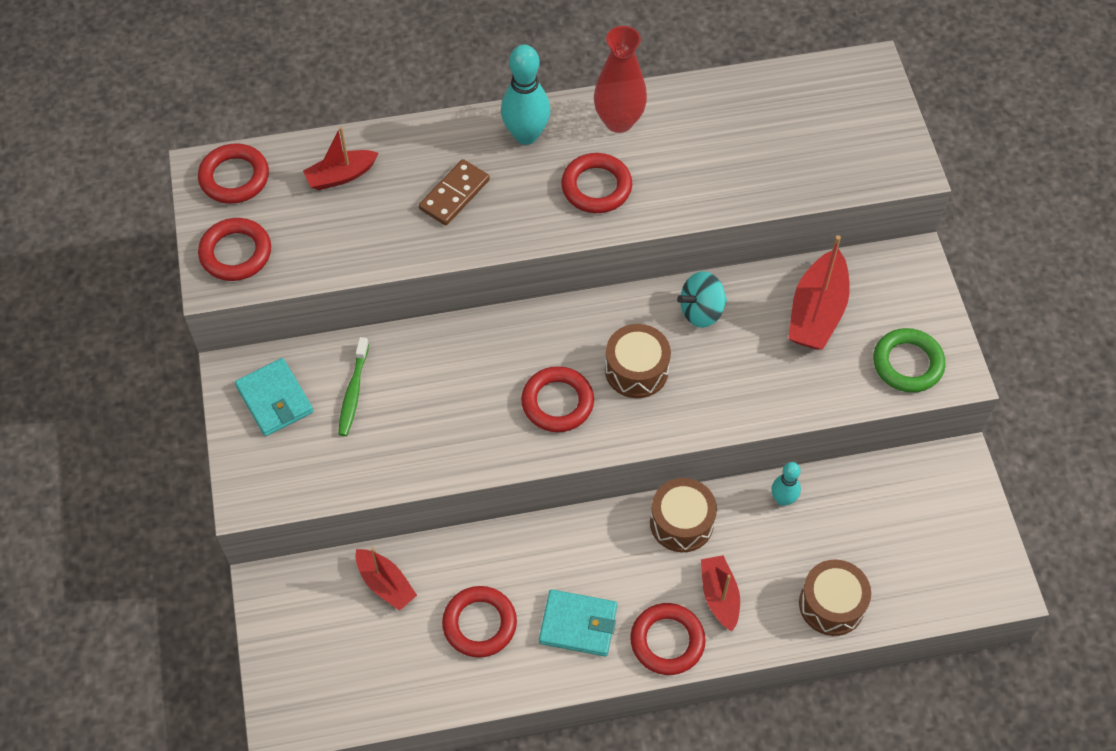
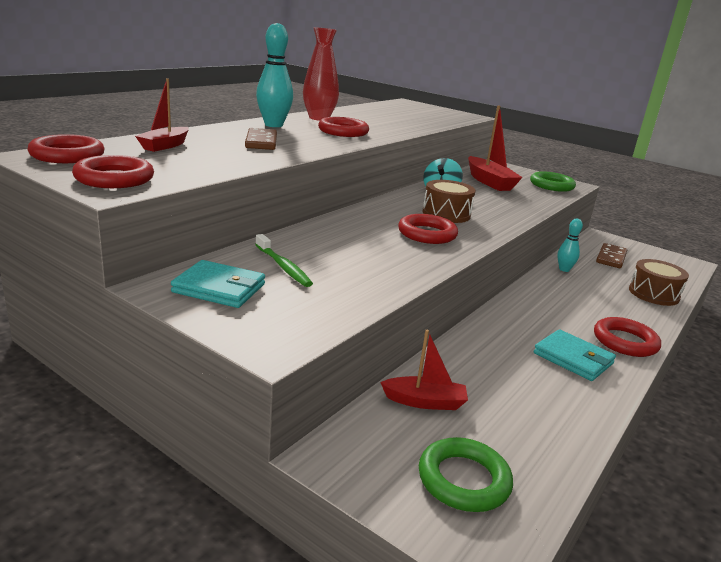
camera: 45 degrees left, 35 degrees down
(330, 667) = (463, 480): none -> green ring
(479, 624) = (521, 389): red ring -> none
(578, 625) = (573, 358): turquoise wallet -> turquoise wallet turned 75 degrees clockwise
(681, 522) = (539, 294): brown drum -> none
(719, 596) = (609, 312): red boat -> none
(891, 514) = (611, 258): none -> brown domino

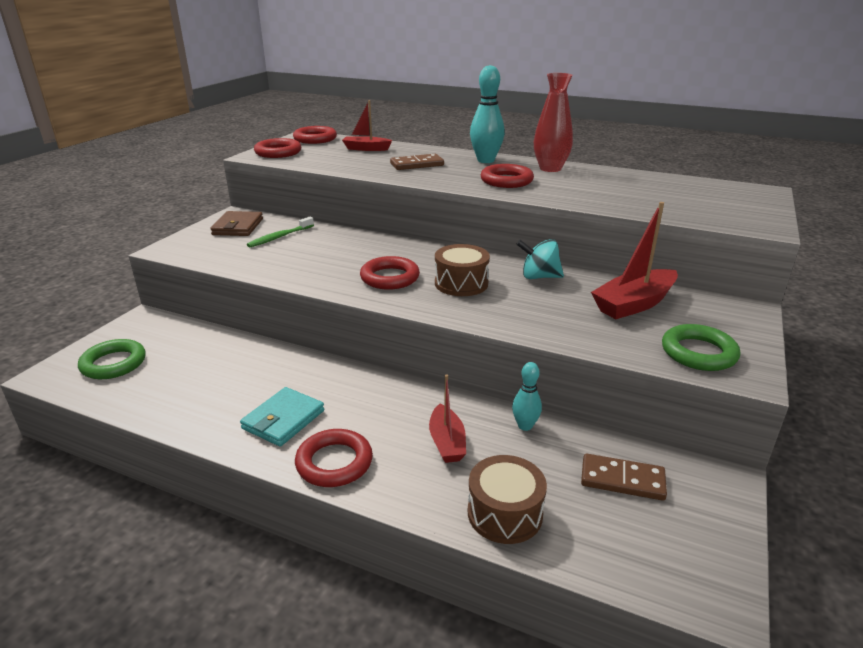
camera: 80 degrees right, 5 degrees up
(219, 288) = (238, 227): turquoise wallet -> brown wallet
(425, 402) = (200, 344): red boat -> red boat (447, 442)

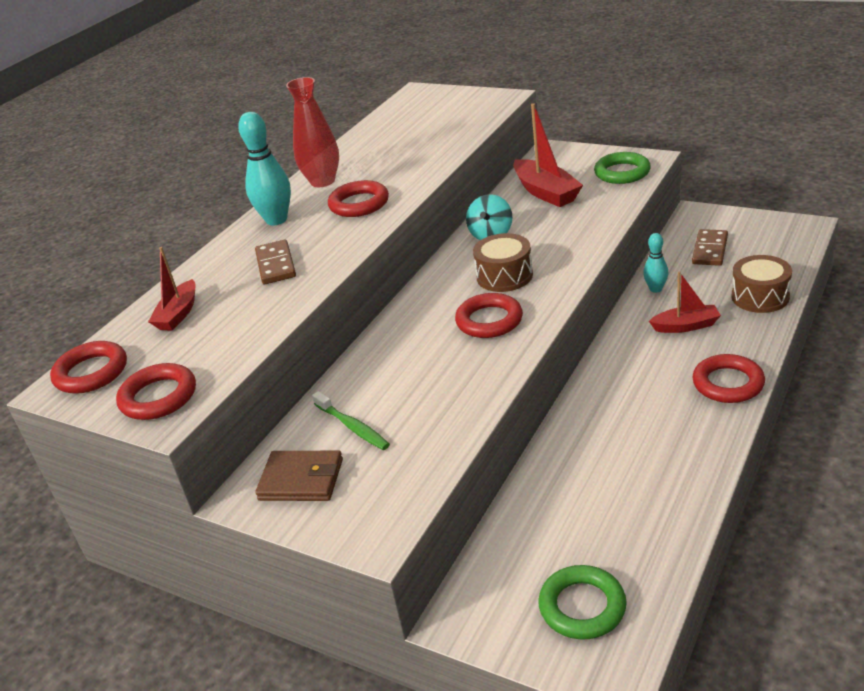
camera: 80 degrees left, 5 degrees up
(283, 419) = (673, 425): turquoise wallet -> none

